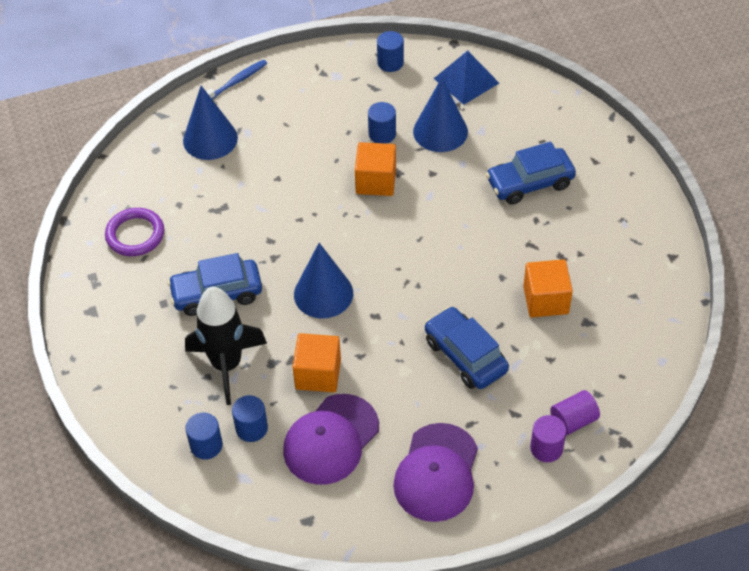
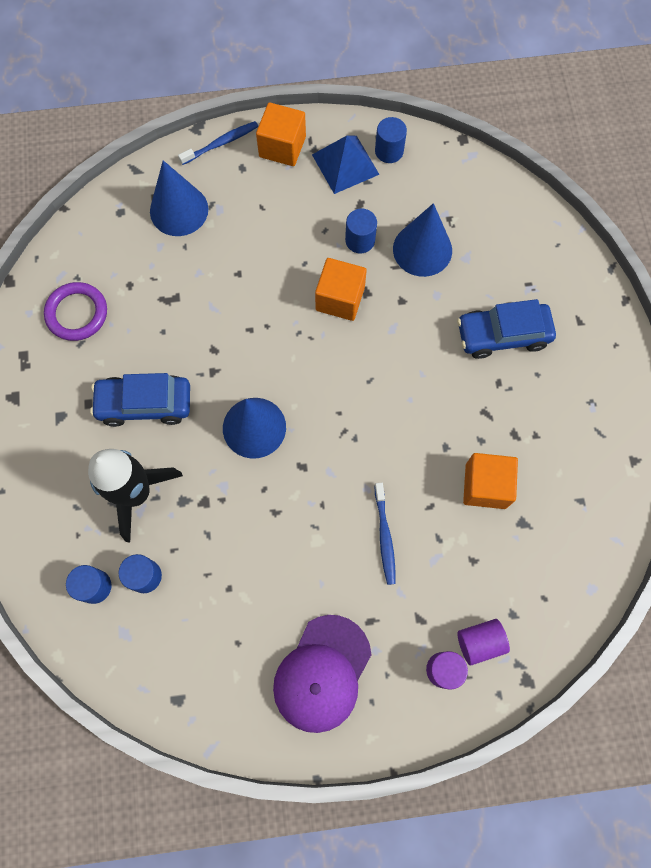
camera: 10 degrees right, 20 degrees up
(318, 374) = (227, 525): orange cube -> orange cube (282, 147)
(331, 439) = (222, 608): purple cap -> none
(465, 356) = (384, 536): blue car -> blue toothbrush
(466, 80) = (465, 190): blue pyramid -> blue pyramid (345, 164)

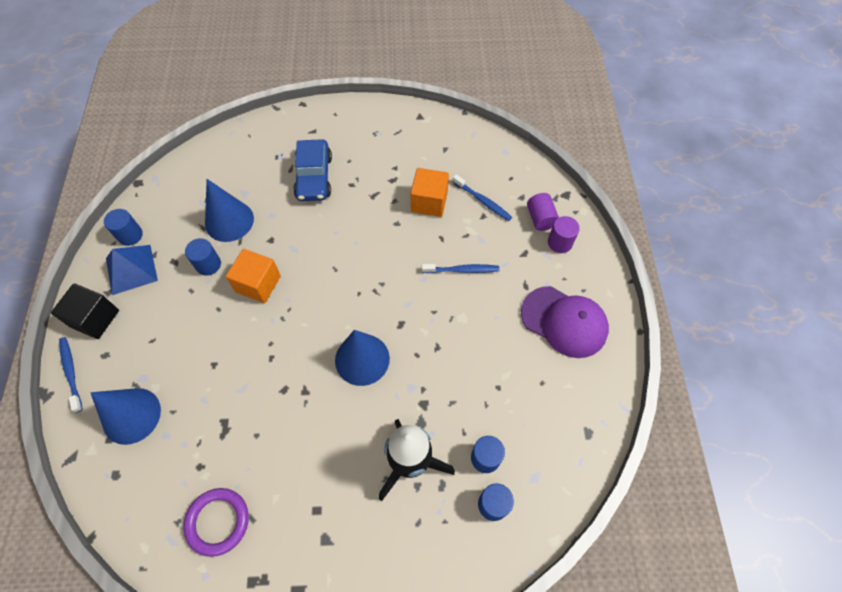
camera: 85 degrees left, 10 degrees down
(145, 404) = (326, 454): blue car -> none
(282, 147) = (95, 318): orange cube -> black cube
(497, 559) = (483, 201): none -> blue toothbrush

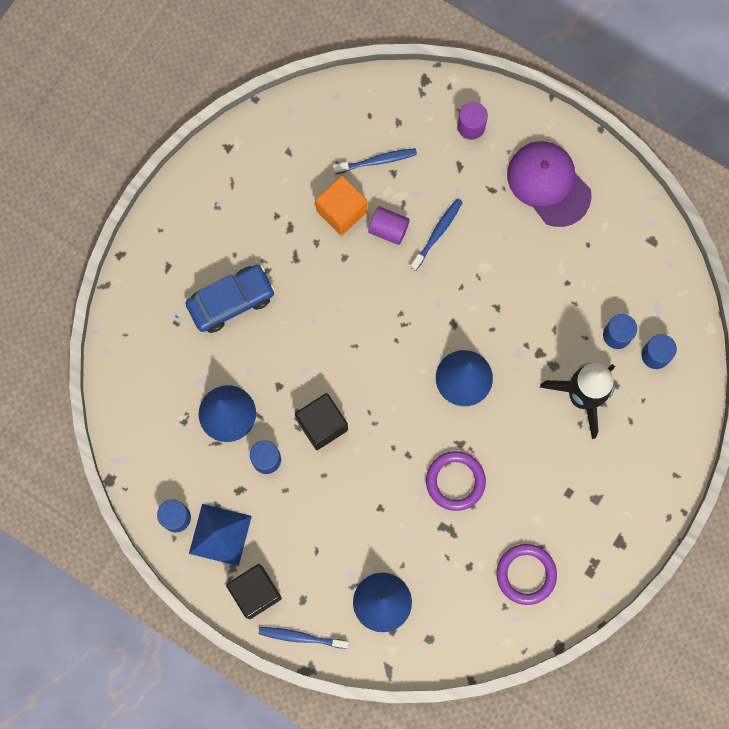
camera: 55 degrees left, 15 degrees up
(258, 284) = (322, 424): orange cube -> black cube
(270, 407) = (455, 481): none -> purple ring
(314, 177) = (231, 301): blue car -> blue car turned 60 degrees counterclockwise
(540, 218) = (434, 123): purple cylinder -> purple cylinder (388, 229)
(564, 322) = (548, 184): purple cap -> purple cap turned 105 degrees counterclockwise

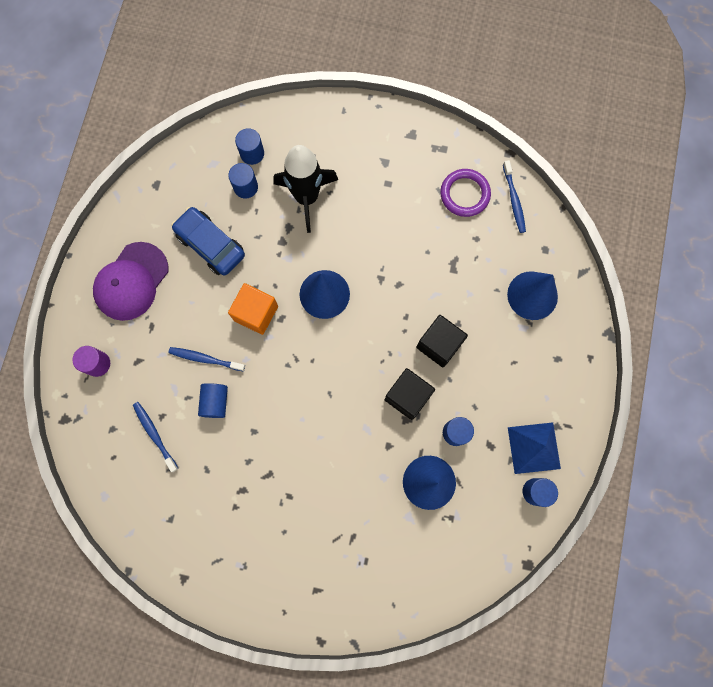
camera: 110 degrees left, 0 degrees up
(231, 301) = (328, 518): blue car -> blue car (210, 245)
(255, 592) = (568, 399): black cube -> black cube (439, 344)
(301, 637) = (587, 349): blue toothbrush -> blue toothbrush (514, 200)
(341, 211) = (211, 449): orange cube -> orange cube (256, 313)
(388, 229) = (215, 402): purple cylinder -> blue cylinder
(455, 481) = (413, 272): purple ring -> none

